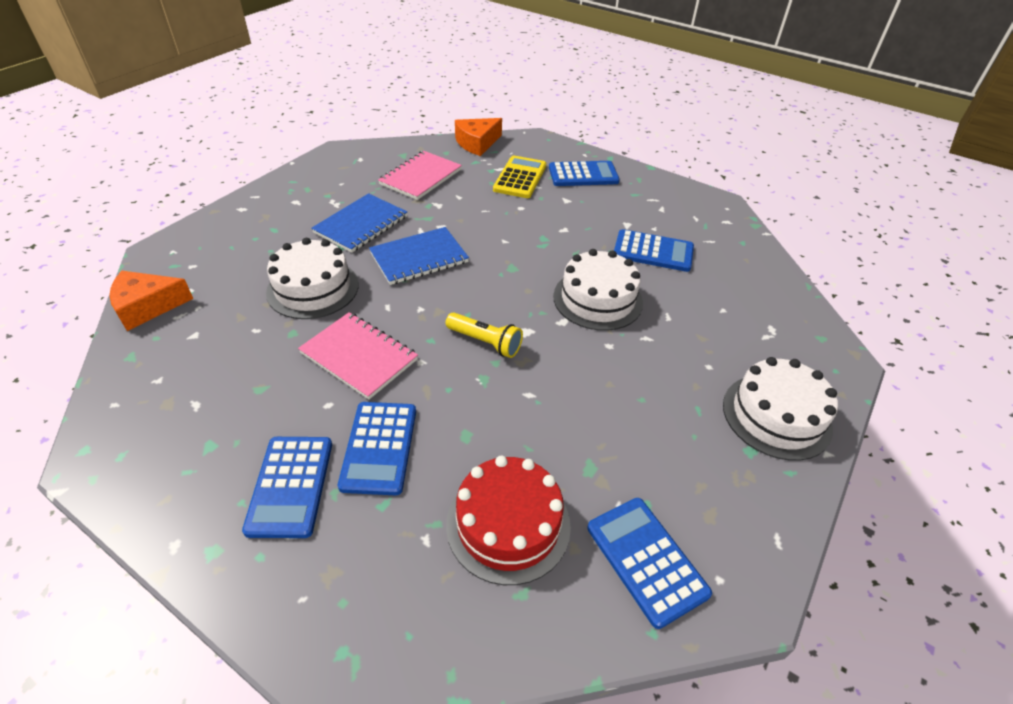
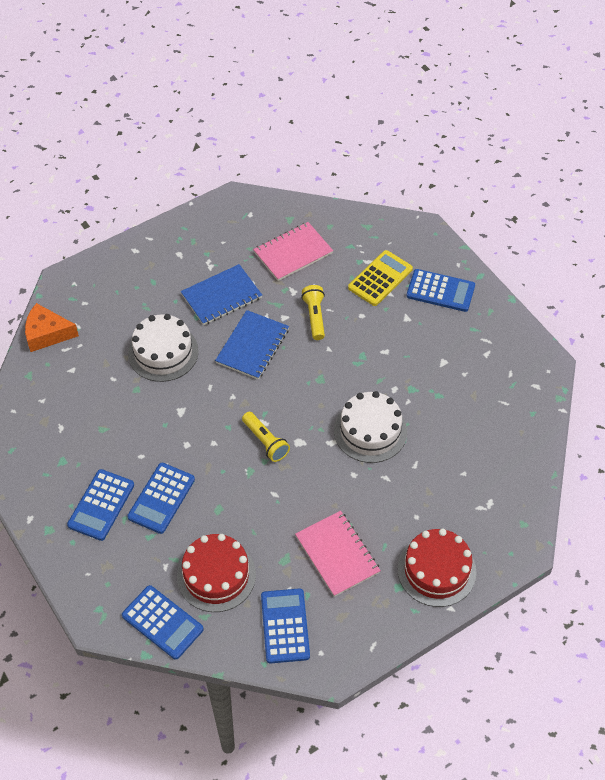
camera: 25 degrees right, 10 degrees up
(359, 356) = (174, 424): pink notebook -> pink notebook (337, 554)
(419, 258) = (252, 346): blue notebook -> blue notebook turned 60 degrees counterclockwise
(473, 219) = (315, 317): none -> yellow flashlight
(477, 143) = (364, 221): orange cheese -> none
(653, 251) = (446, 398): blue calculator -> blue calculator (162, 622)
(776, 416) = (436, 570): white cake -> red cake

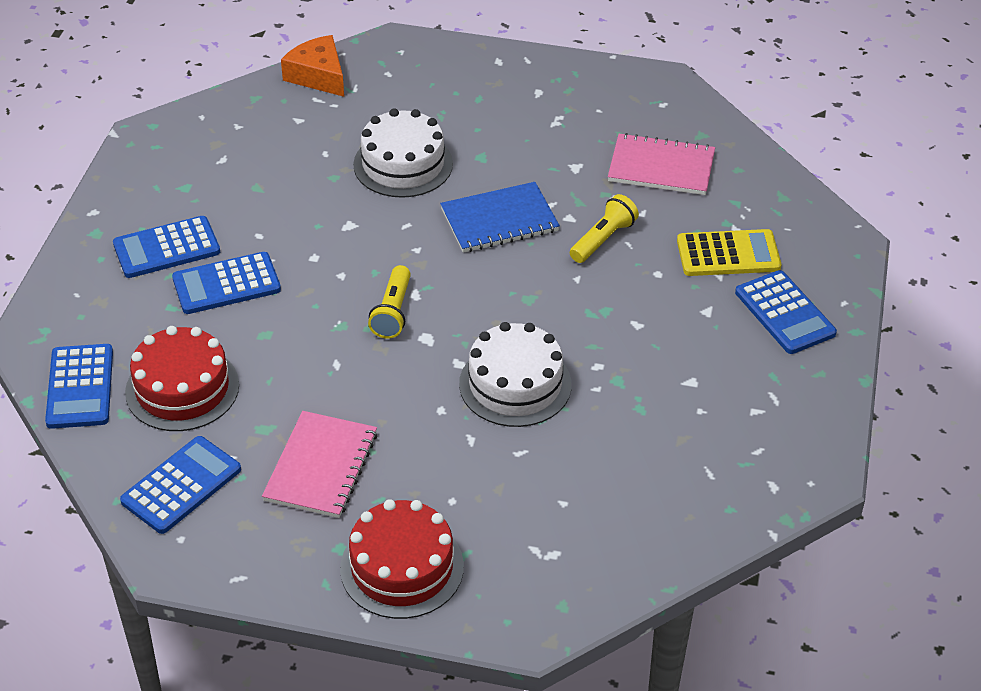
camera: 45 degrees right, 10 degrees down
(221, 296) = (529, 156): blue notebook -> none

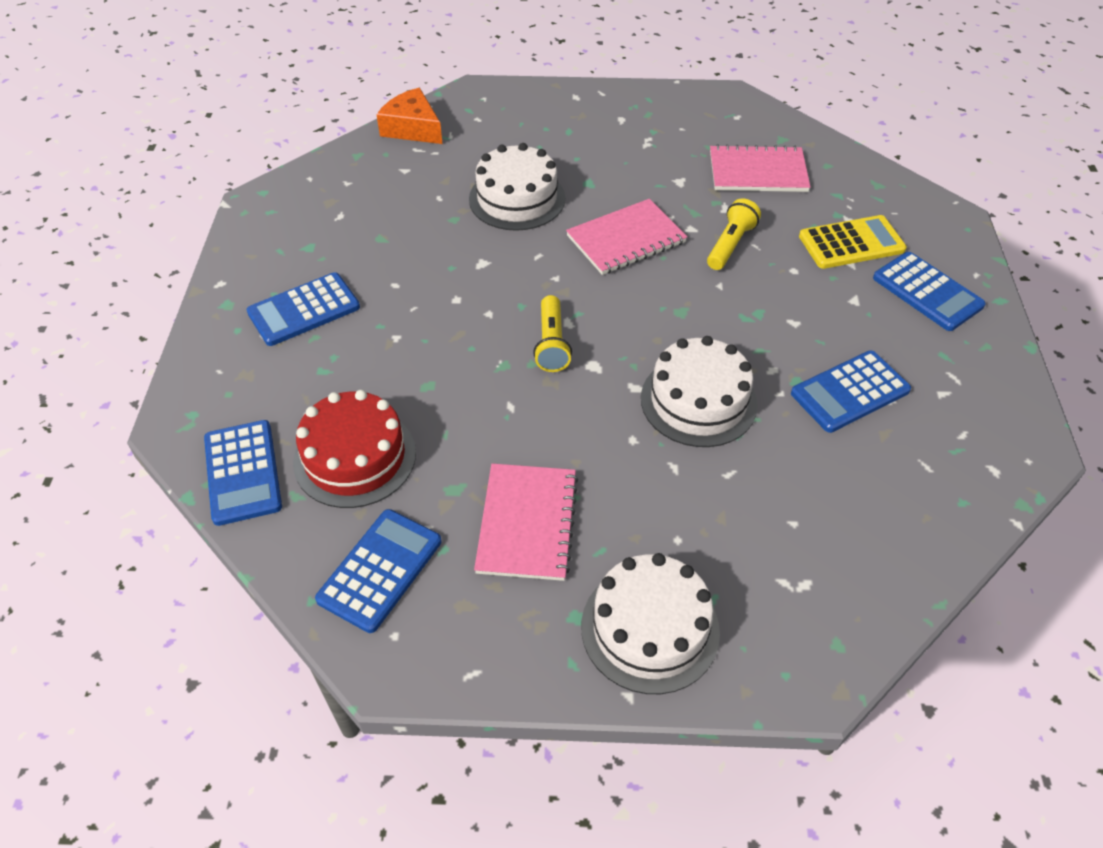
camera: 10 degrees left, 5 degrees up
(226, 284) = (374, 338): blue calculator -> blue calculator (850, 392)
(402, 567) = (650, 628): red cake -> white cake
(499, 220) = (626, 239): blue notebook -> pink notebook

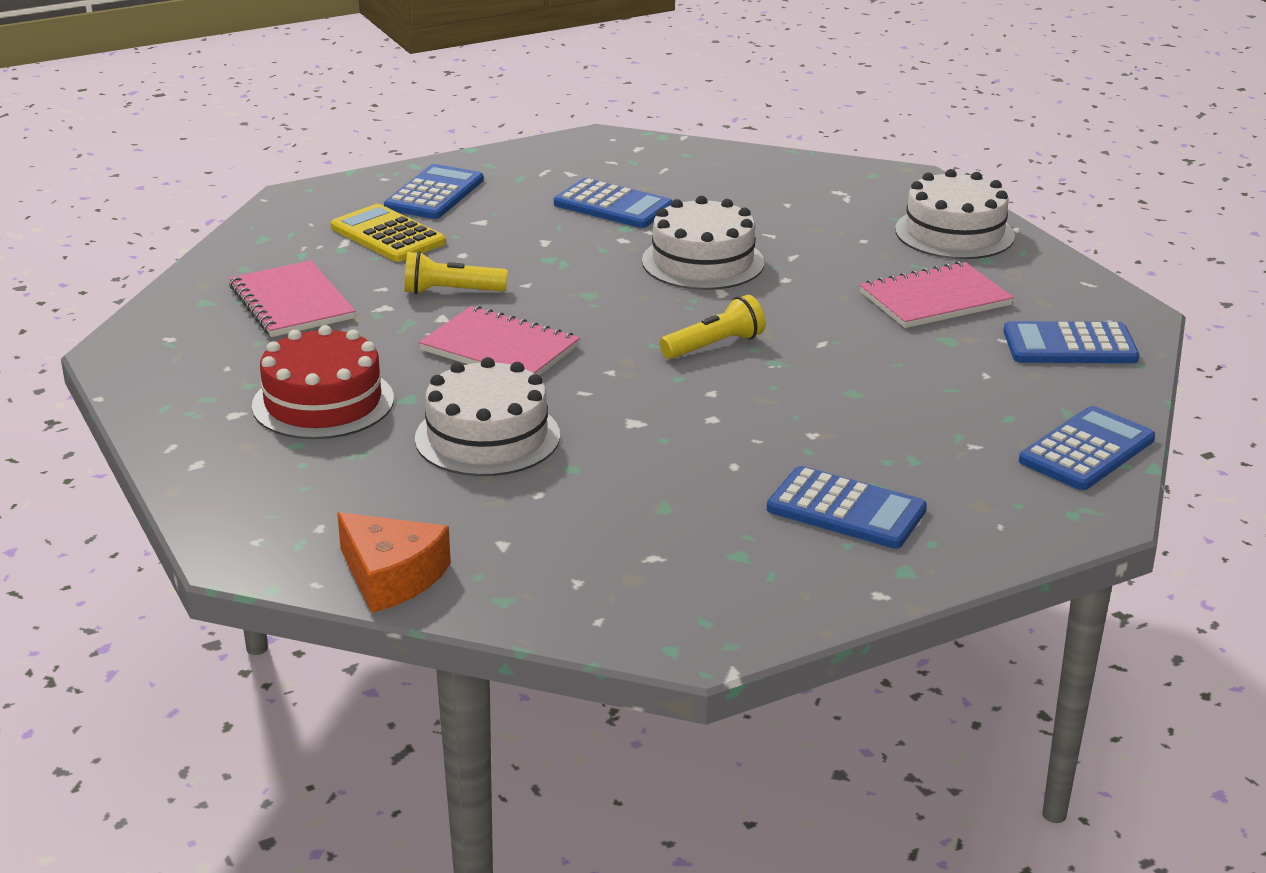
camera: 120 degrees left, 20 degrees down
(355, 457) = (986, 399): red cake -> red cake (323, 402)
(412, 128) = (391, 576): orange cheese -> orange cheese turned 60 degrees counterclockwise

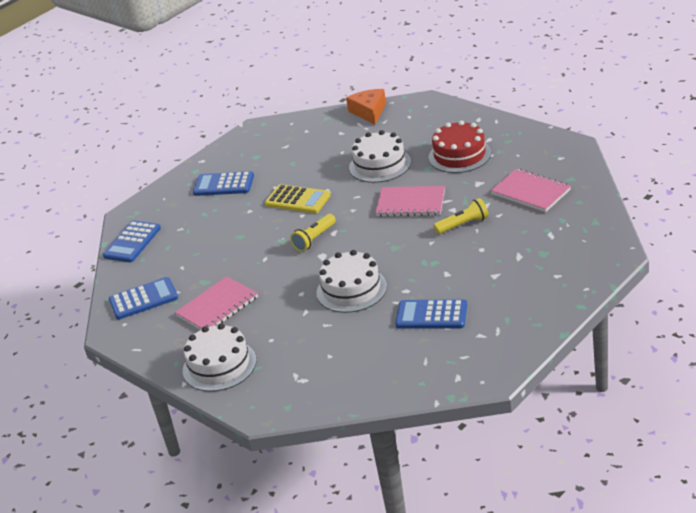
camera: 165 degrees right, 5 degrees up
(388, 235) = (533, 247): yellow calculator -> yellow calculator (298, 200)
(391, 576) = (369, 112): orange cheese -> orange cheese turned 60 degrees clockwise
(434, 194) = (542, 286): blue calculator -> none

